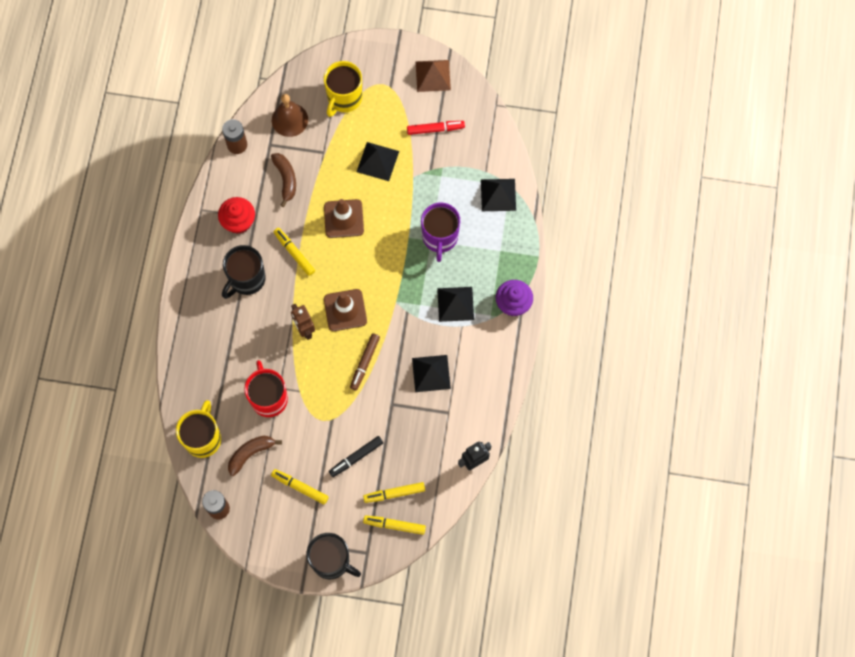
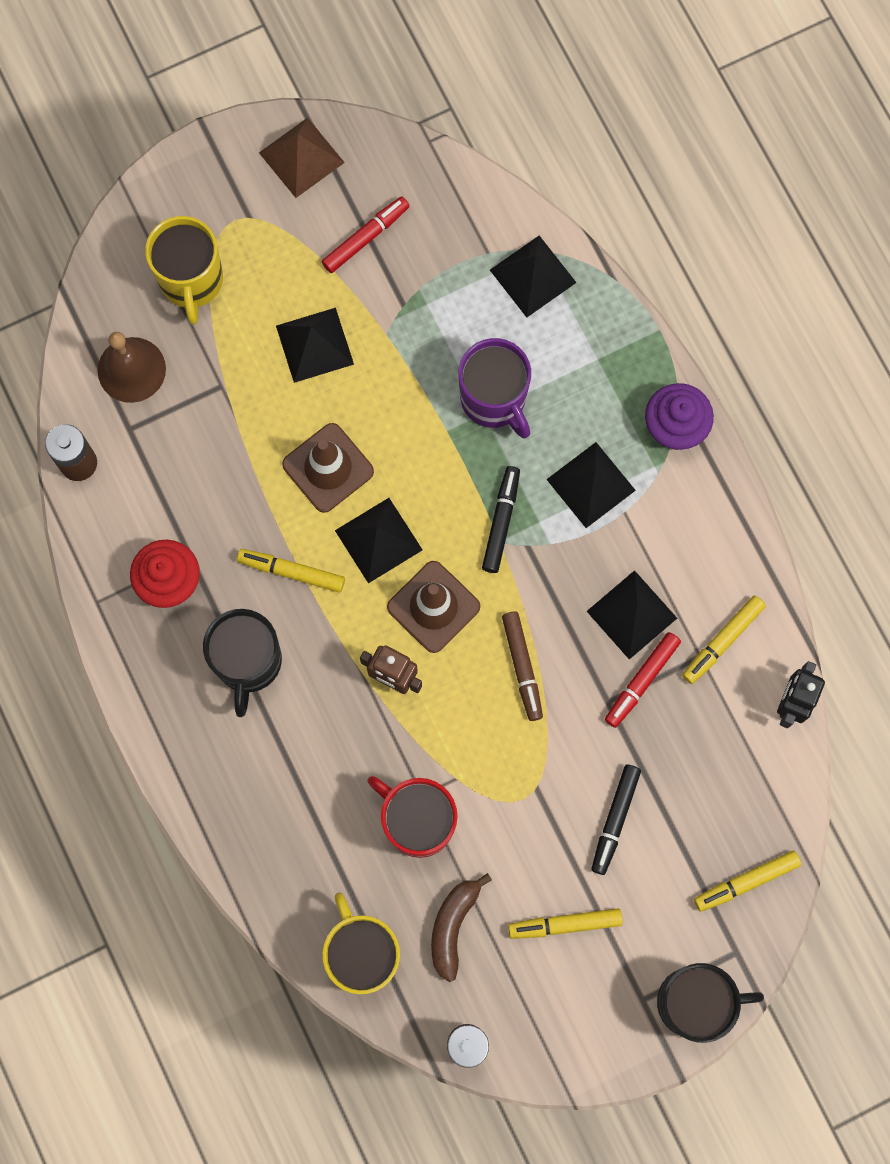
camera: 35 degrees left, 5 degrees up
(286, 179) = (194, 466): brown banana -> none
(342, 265) = (378, 540): none -> black pyramid
(394, 493) = (711, 834): yellow marker -> yellow marker (722, 641)
(403, 293) = (501, 521): none -> black marker
(413, 405) = (642, 681): none -> red marker

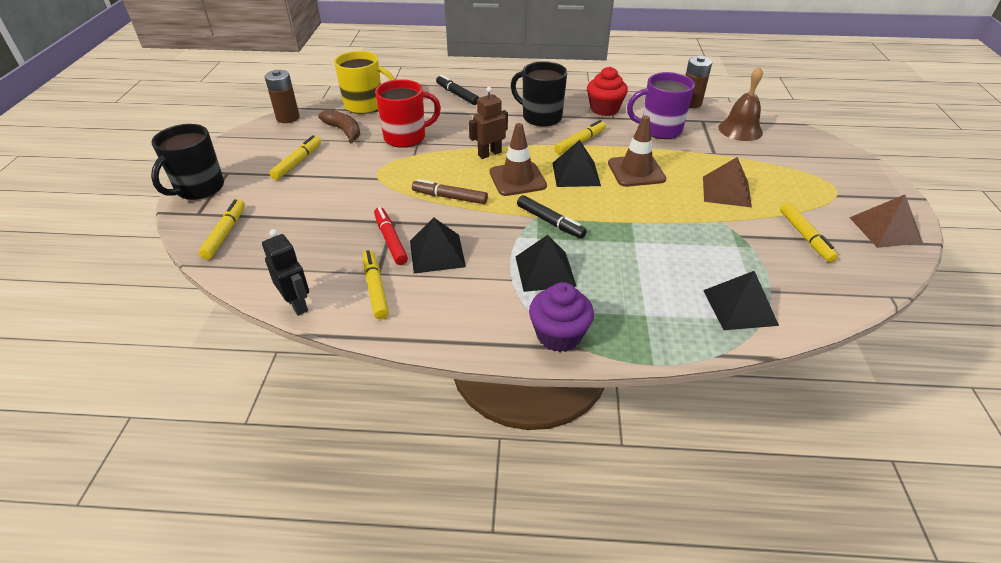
camera: 120 degrees right, 35 degrees down
(191, 281) = (793, 162): yellow mug -> none
(315, 345) = (726, 191): black pyramid -> brown pyramid
(365, 237) = (805, 236): red marker -> yellow marker
(494, 399) = (642, 250): purple mug -> purple mug (659, 130)
(615, 820) = (325, 198): black marker -> black marker (457, 95)

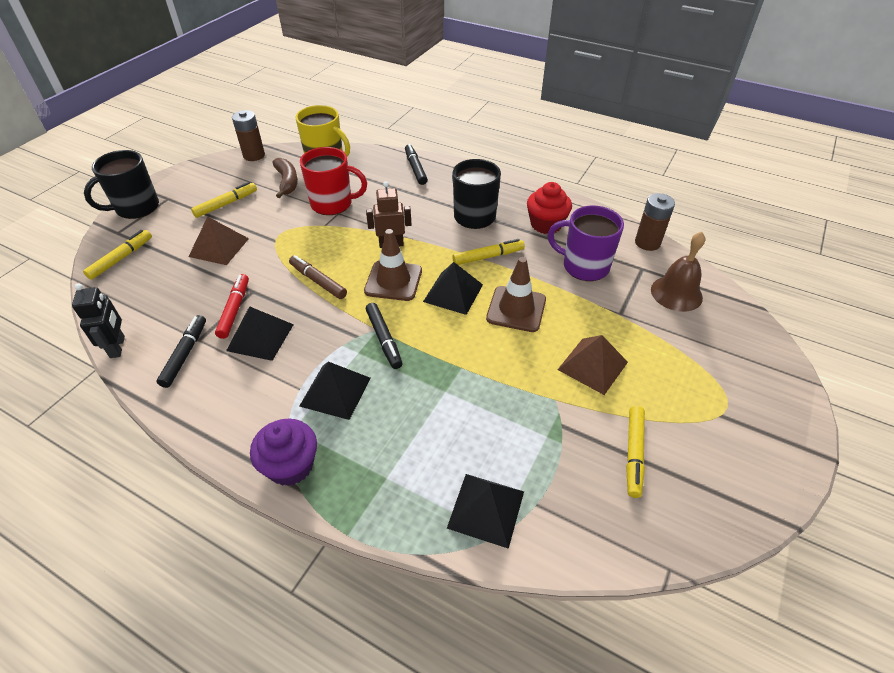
camera: 25 degrees right, 5 degrees up
(375, 288) = (185, 354): yellow marker -> black marker
(885, 230) = (741, 482): brown pyramid -> brown pyramid (219, 247)

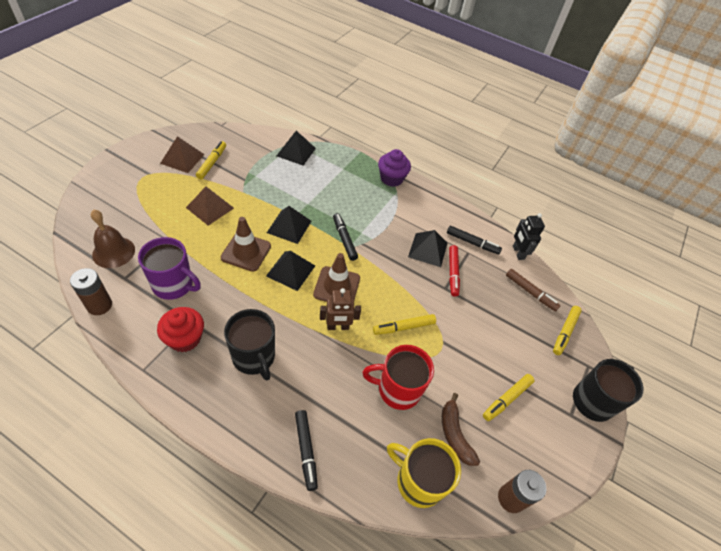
camera: 175 degrees right, 5 degrees up
(185, 354) = (472, 243): black marker -> black marker turned 75 degrees counterclockwise
(219, 247) = (489, 337): brown pyramid -> brown pyramid (182, 158)
(318, 281) = (397, 292): brown marker -> brown marker (530, 292)
(335, 391) = (373, 210): black pyramid -> black pyramid (289, 226)
(488, 257) = (253, 303): yellow marker -> yellow marker (404, 327)

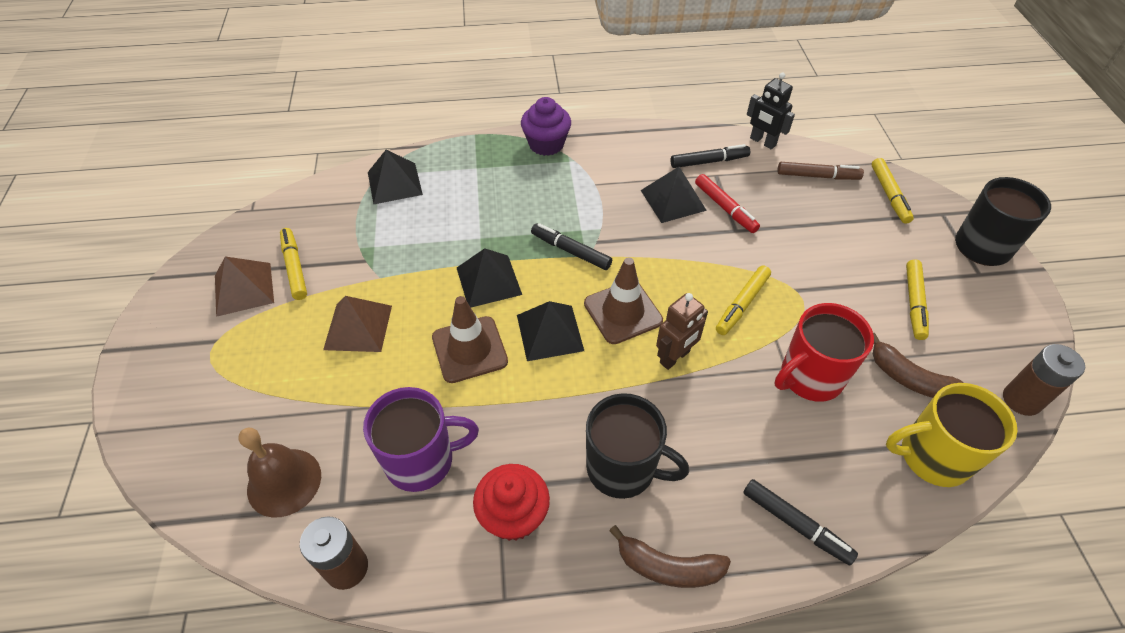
camera: 30 degrees left, 0 degrees up
(224, 416) = (668, 567): none -> brown banana

